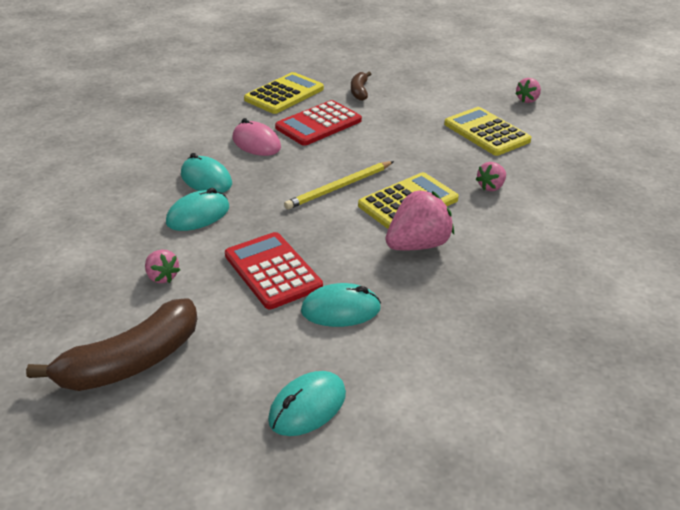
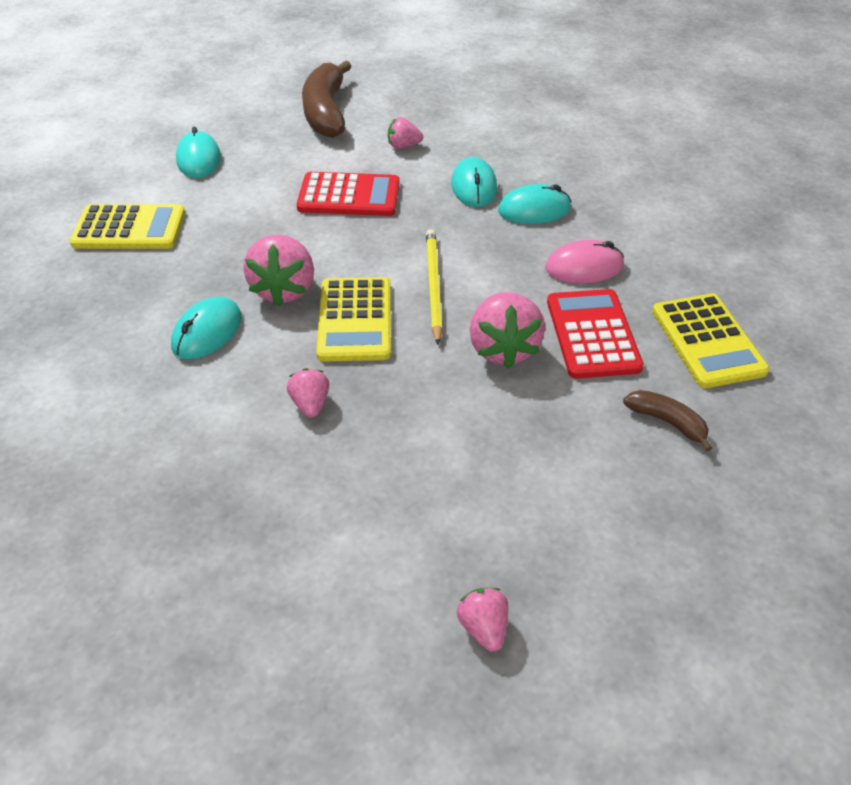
camera: 125 degrees right, 10 degrees up
(340, 310) = (263, 209): turquoise mouse -> turquoise mouse (207, 332)
(365, 145) = (503, 348): none -> pink strawberry
(486, 132) = (431, 490): yellow calculator -> yellow calculator (129, 228)

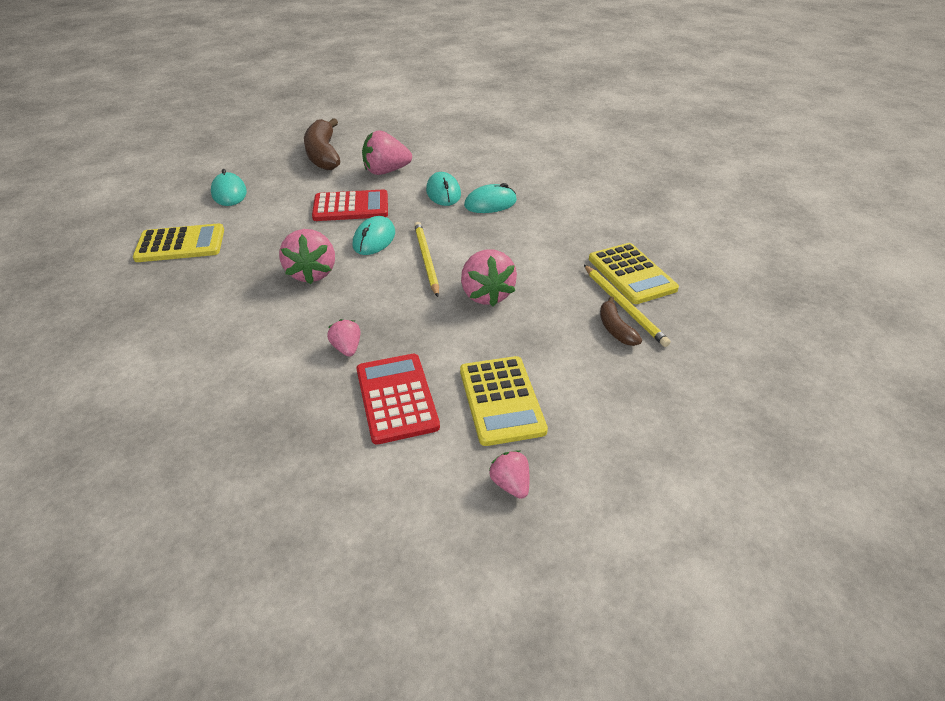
camera: 10 degrees left, 5 degrees down
(207, 332) = (256, 308): turquoise mouse -> turquoise mouse (374, 239)
(355, 320) = (371, 288): yellow calculator -> yellow calculator (501, 400)
(403, 146) = (386, 171): pink strawberry -> pink strawberry, size x1.84
(584, 267) = (534, 236): pink mouse -> none
(593, 334) = (549, 278): red calculator -> red calculator (397, 398)
(667, 422) = (615, 329): brown banana -> brown banana turned 135 degrees counterclockwise
(686, 390) = (624, 307): none -> yellow pencil

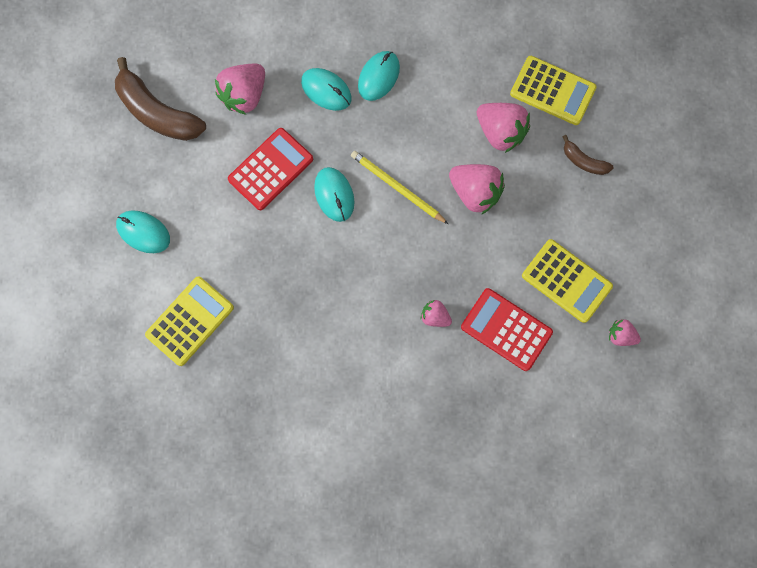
camera: 40 degrees left, 35 degrees up
(312, 273) = (331, 269): pink strawberry -> pink strawberry (500, 132)
(624, 307) = (573, 133): yellow pencil -> none

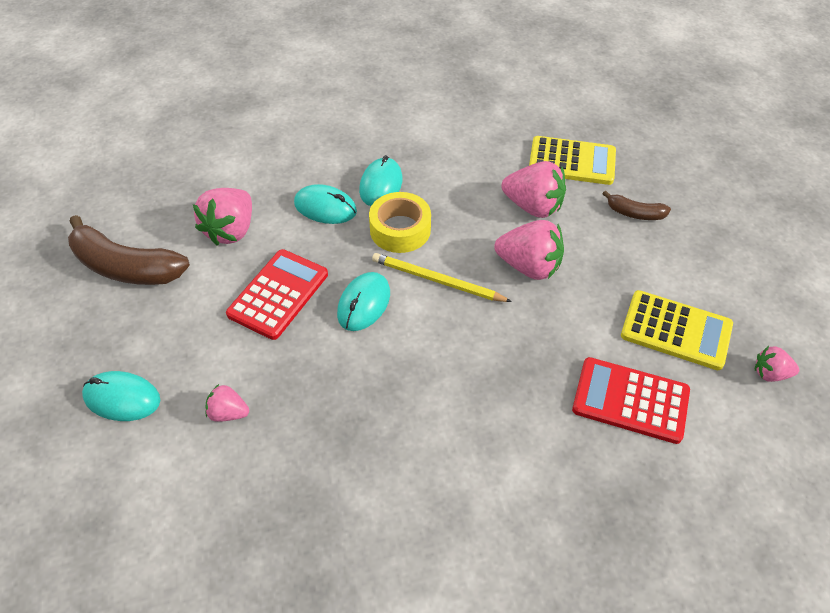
camera: 15 degrees left, 25 degrees down
(190, 321) = (203, 494): yellow calculator -> none
(334, 195) = (364, 304): turquoise mouse -> turquoise mouse turned 60 degrees clockwise
(382, 129) = (400, 229): none -> yellow tape
(435, 316) = (535, 407): pink strawberry -> pink strawberry (228, 413)

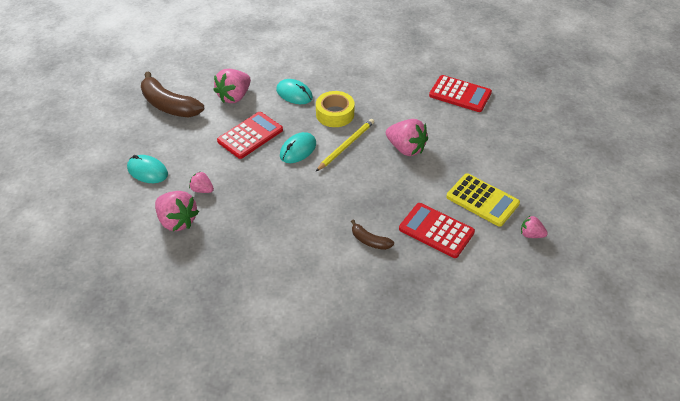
camera: 15 degrees right, 5 degrees down
(381, 185) = (333, 87): turquoise mouse -> none
(437, 280) = (346, 146): yellow pencil -> yellow pencil turned 90 degrees clockwise
(533, 206) = (423, 116): pink strawberry -> pink strawberry (177, 221)
(572, 161) = (460, 94): yellow calculator -> red calculator
(634, 213) = (487, 131): brown banana -> brown banana (369, 241)

